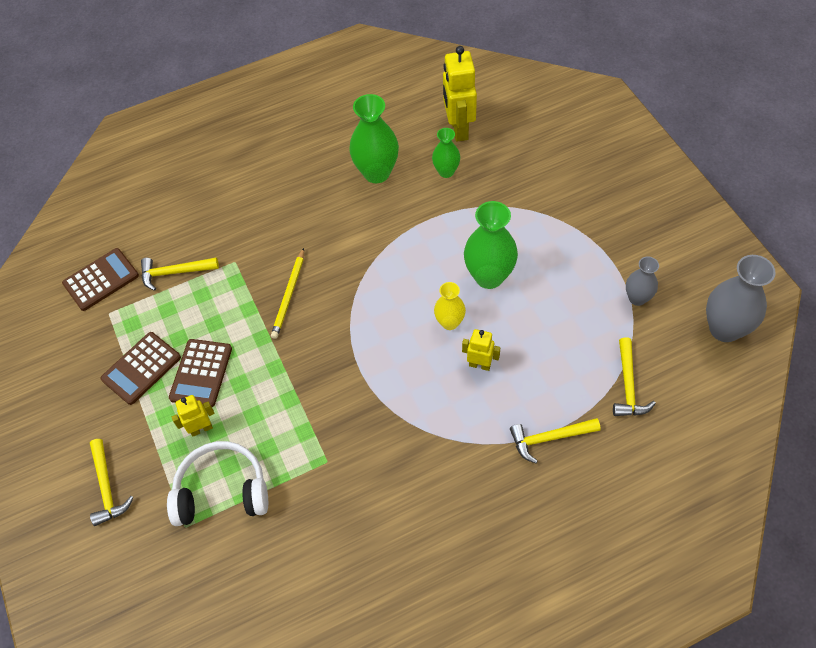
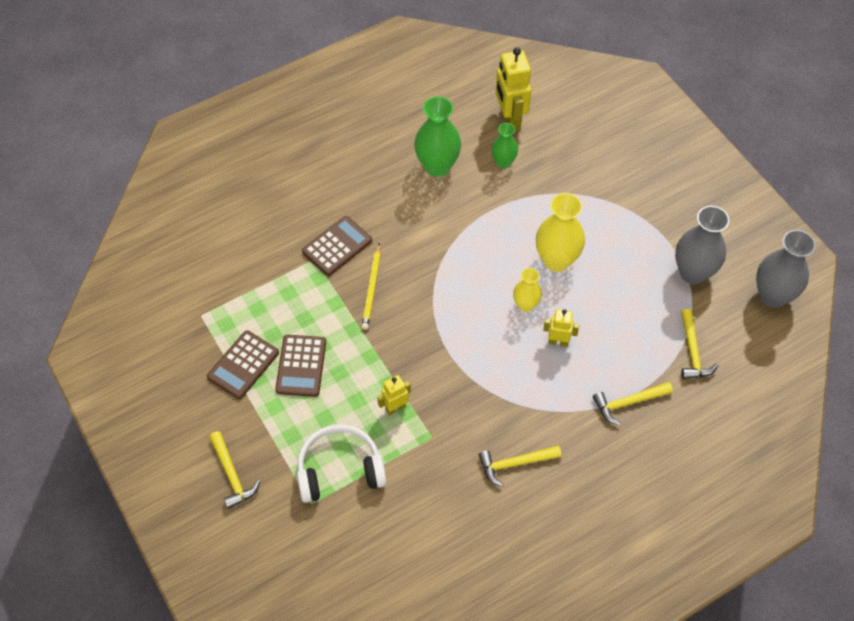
camera: 10 degrees left, 0 degrees up
(101, 280) = (187, 284): brown calculator -> brown calculator (337, 246)
(175, 272) = (258, 273): yellow hammer -> yellow hammer (515, 464)
(201, 428) = (310, 416): yellow robot -> yellow robot (395, 407)
(489, 276) = (556, 260): green vase -> yellow vase
(637, 298) = (693, 273): grey vase -> grey vase, size x1.73

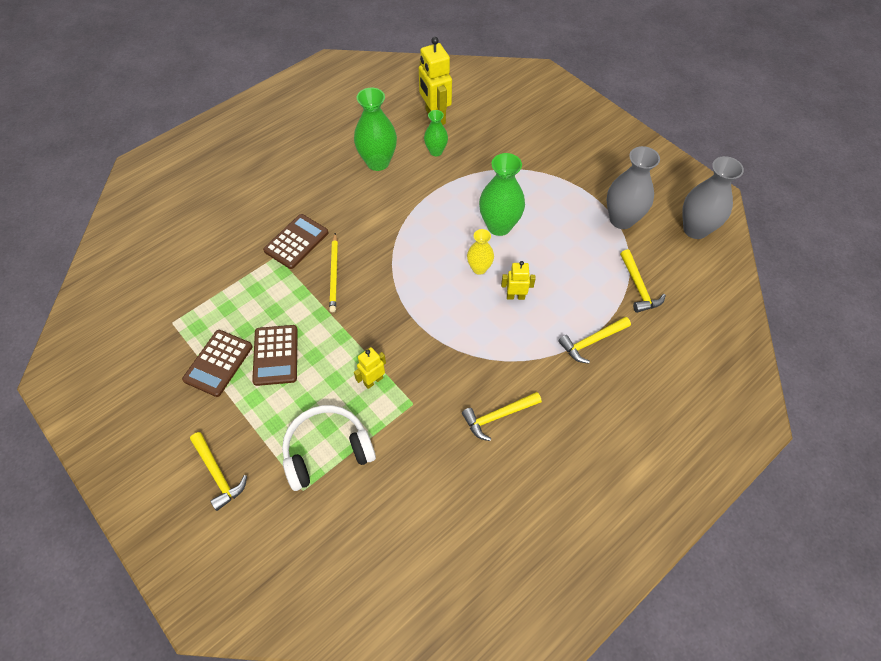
camera: 10 degrees left, 0 degrees up
(556, 260) = (499, 226): yellow vase -> green vase

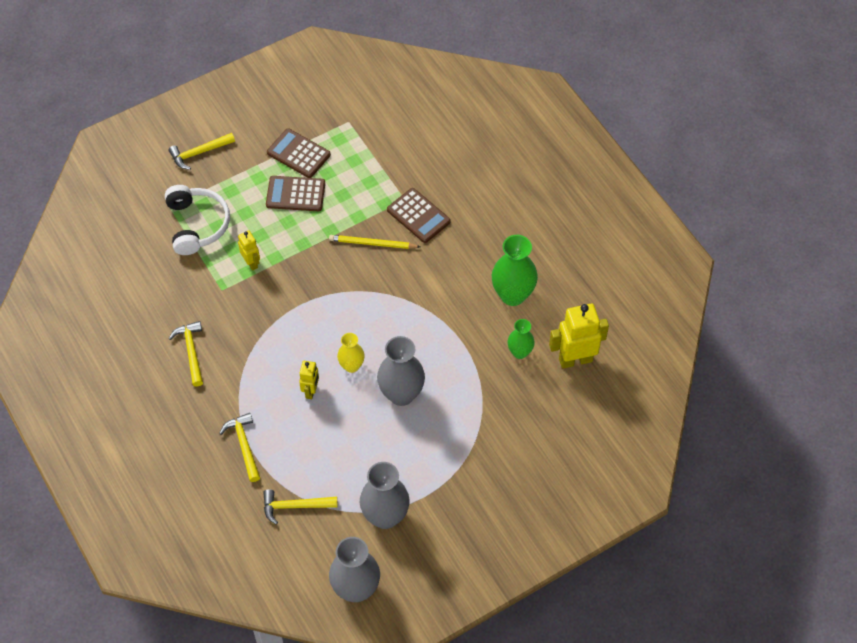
camera: 100 degrees right, 0 degrees up
(499, 226) = (401, 394): green vase -> grey vase

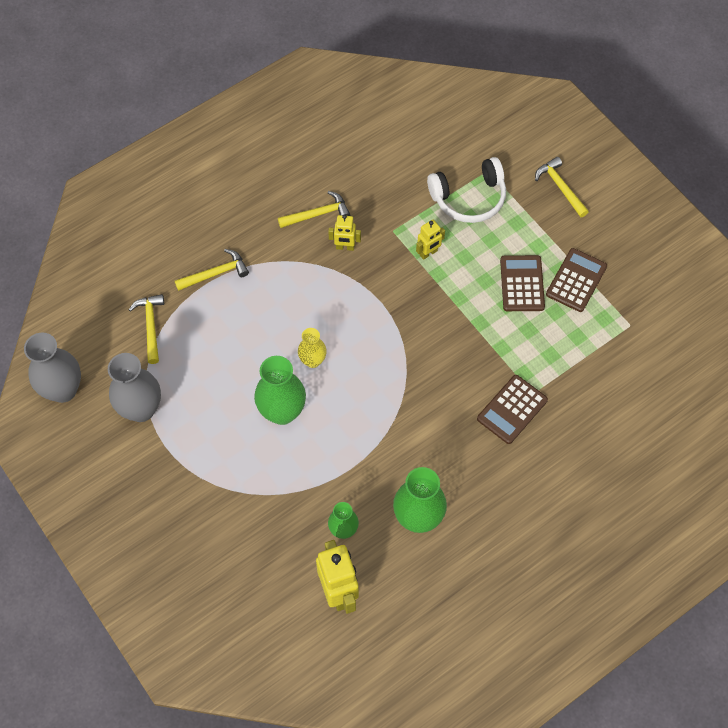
camera: 85 degrees right, 5 degrees up
(311, 391) = (280, 326): yellow robot -> yellow robot (345, 247)
(372, 243) = (468, 366): yellow pencil -> none
(401, 394) = (282, 412): grey vase -> green vase

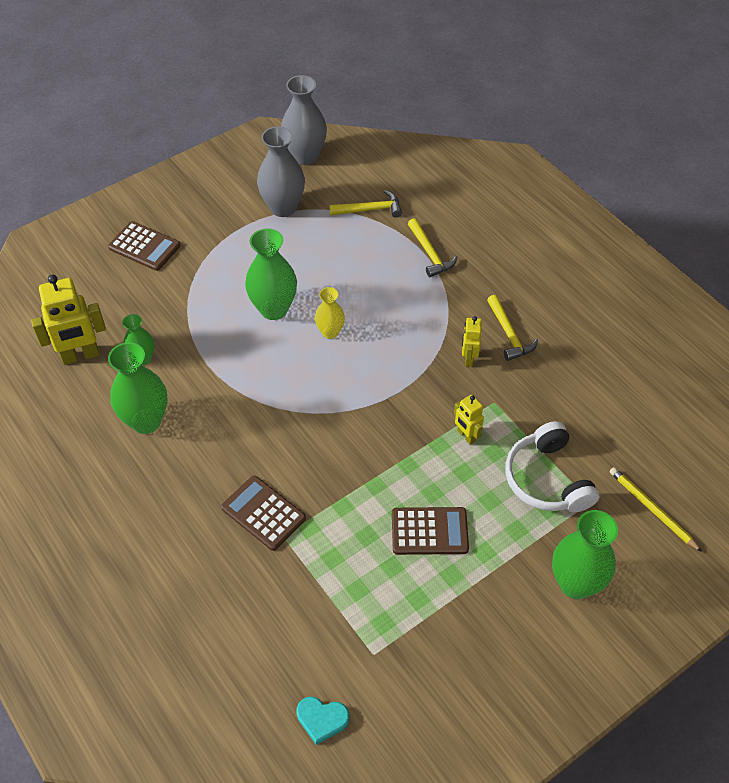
camera: 90 degrees right, 10 degrees down
(493, 131) = (652, 509): none -> yellow pencil
(560, 187) = (575, 583): yellow hammer -> green vase
(576, 280) = (437, 593): brown calculator -> brown calculator (144, 246)
(685, 360) = (322, 719): none -> turquoise heart

